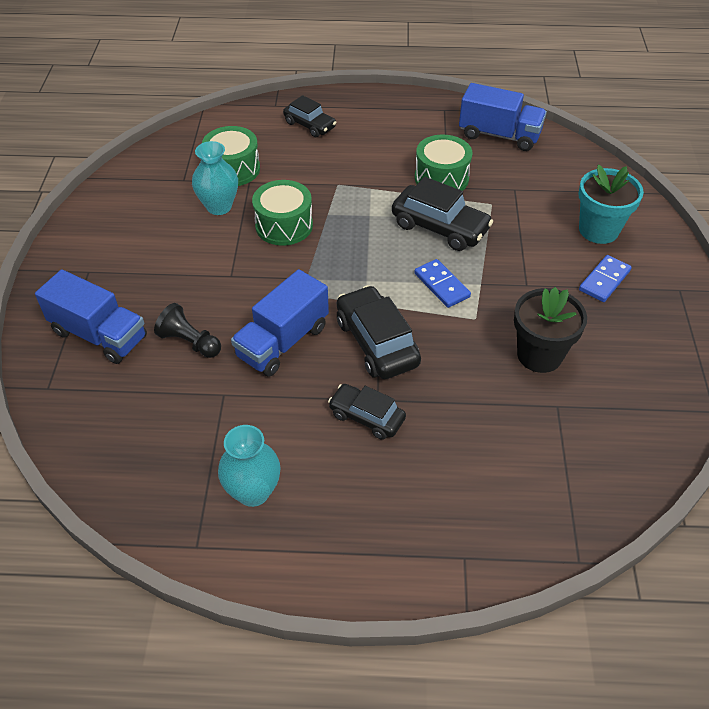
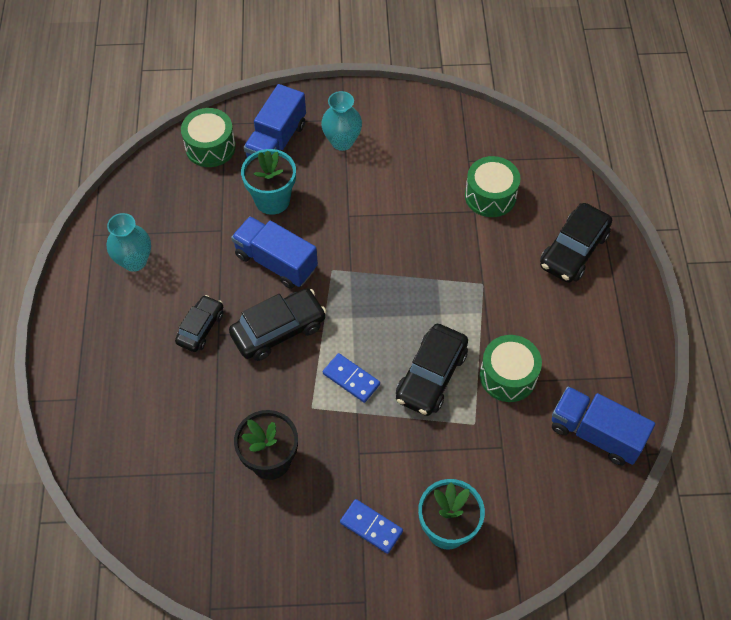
camera: 85 degrees right, 10 degrees up
(190, 342) = (272, 200): black pawn -> turquoise flower pot
(219, 206) = (435, 193): turquoise vase -> turquoise vase (342, 141)
(284, 225) = (416, 246): green drum -> green drum (210, 147)
(310, 125) = (573, 250): black car -> black car, size x1.56
(441, 285) = (351, 379): blue domino -> blue domino turned 75 degrees clockwise
(499, 135) = (595, 434): blue truck -> blue truck turned 105 degrees clockwise

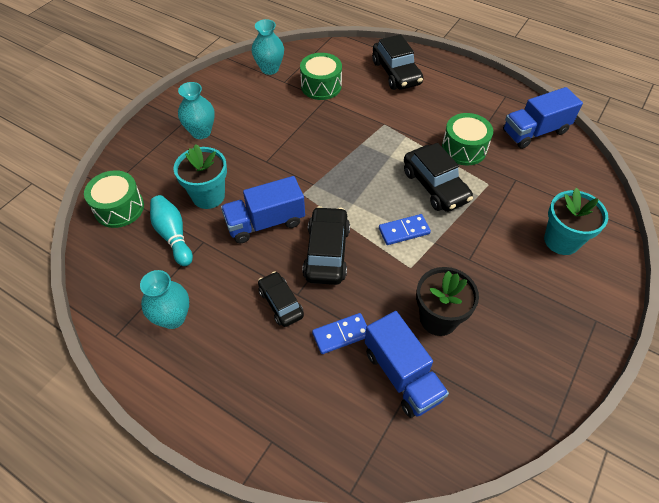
camera: 55 degrees left, 5 degrees down
(211, 205) = (173, 235): none -> turquoise bowling pin
(276, 142) = (160, 167): blue truck -> blue truck (402, 374)
(371, 527) = (535, 284): blue domino -> blue domino (341, 334)
(476, 137) = (270, 69): none -> turquoise vase

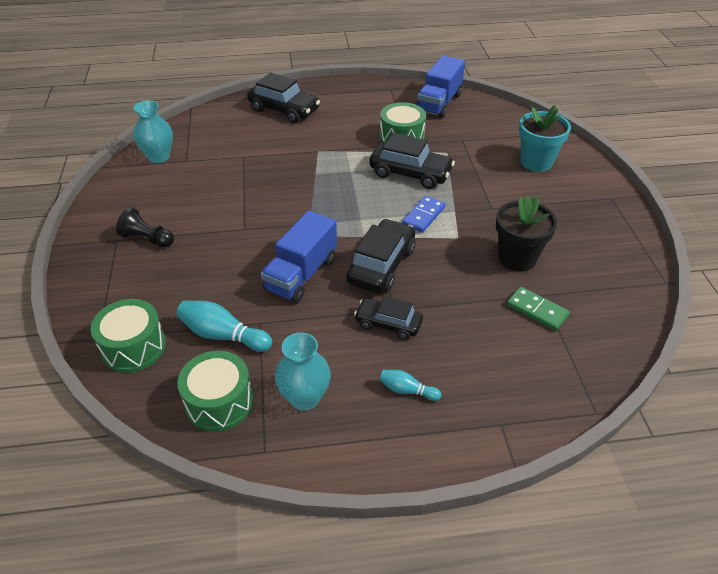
camera: 40 degrees left, 10 degrees down
(201, 132) = (147, 239): turquoise vase -> black pawn
(208, 196) = (220, 285): turquoise flower pot -> none
(238, 363) = (407, 390): none -> turquoise bowling pin
(321, 86) = (227, 148): green drum -> green drum (219, 402)
(326, 252) = (381, 265): black car -> black car turned 60 degrees clockwise
(341, 334) = (462, 314): blue domino -> none
(402, 374) = (537, 310): blue truck -> green domino

